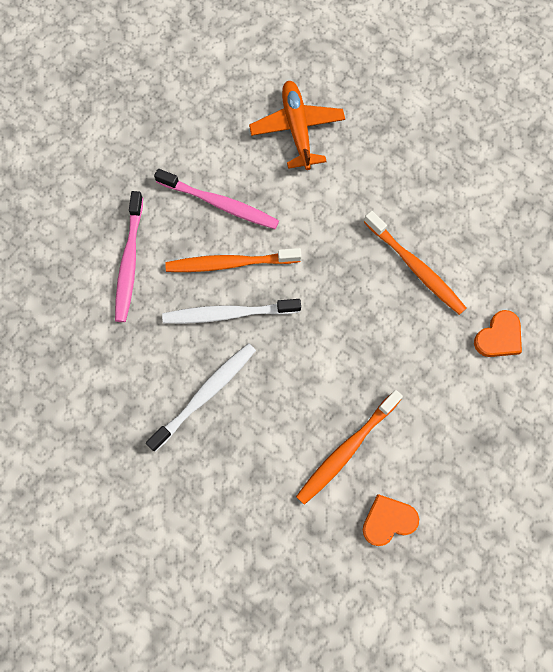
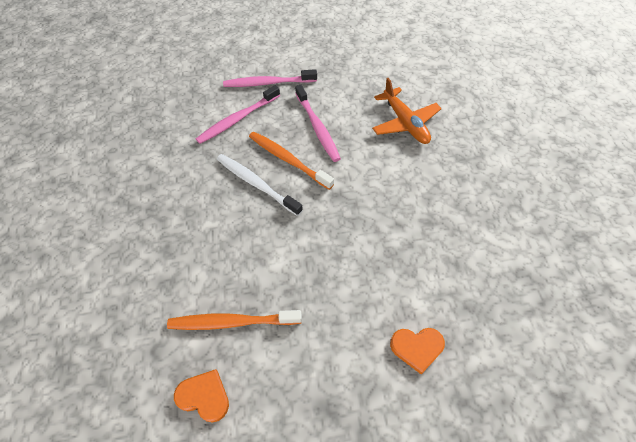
camera: 45 degrees right, 15 degrees down
(111, 192) = (268, 83): none -> pink toothbrush
(205, 394) = (193, 214): white toothbrush -> none
(297, 129) = (405, 123): orange plane -> orange plane turned 120 degrees clockwise
(415, 268) = (400, 252): orange toothbrush -> none

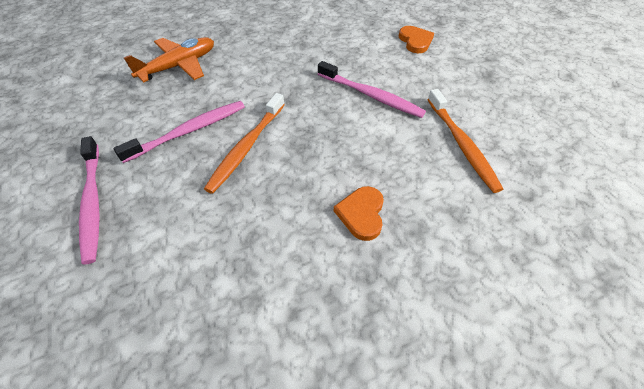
camera: 105 degrees left, 5 degrees down
(204, 396) = (534, 145): orange heart -> orange heart (361, 214)
(237, 119) = (175, 220): pink toothbrush -> pink toothbrush (371, 95)
(256, 184) = (290, 168): white toothbrush -> none

